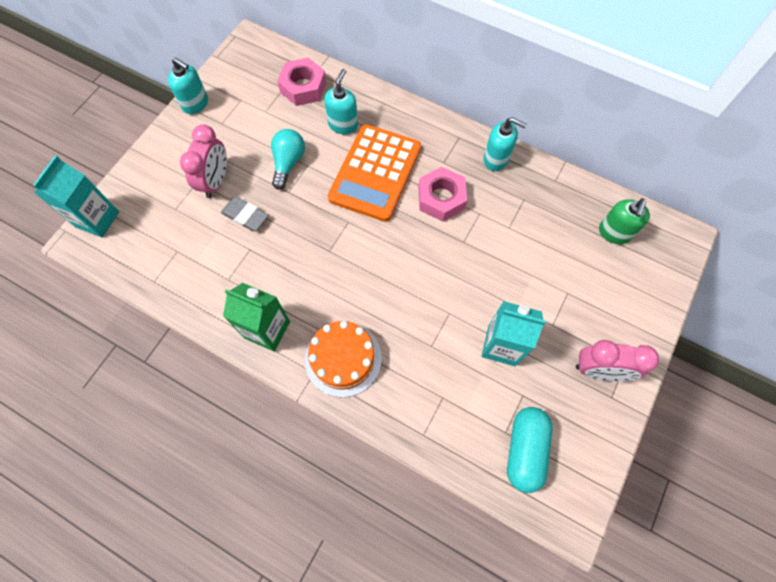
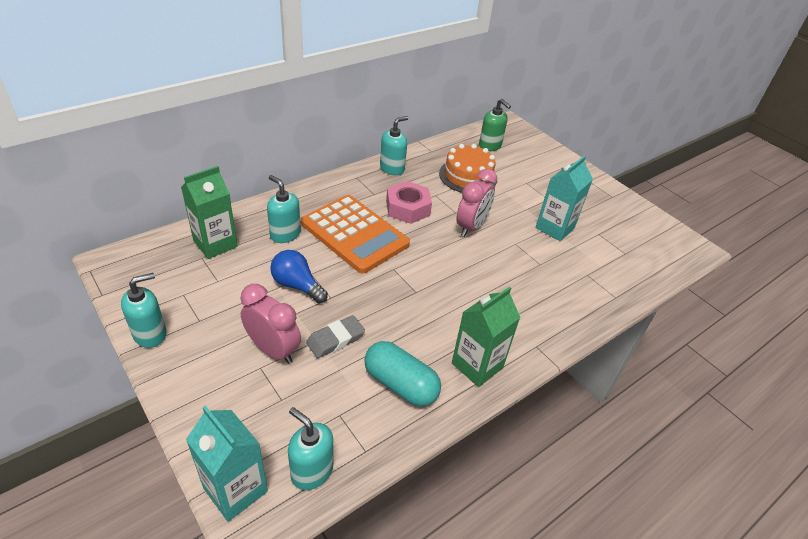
camera: 70 degrees left, 25 degrees down
(126, 255) = (311, 471): none -> turquoise soap dispenser
(288, 163) = (297, 285): turquoise light bulb -> blue light bulb
(303, 87) = (215, 244): pink nut -> green carton
(343, 358) = (530, 321): orange cake -> orange cake (468, 176)
(525, 450) = (641, 249): turquoise capsule -> turquoise capsule (400, 384)
(599, 370) = (591, 193): pink clock -> pink clock (471, 227)

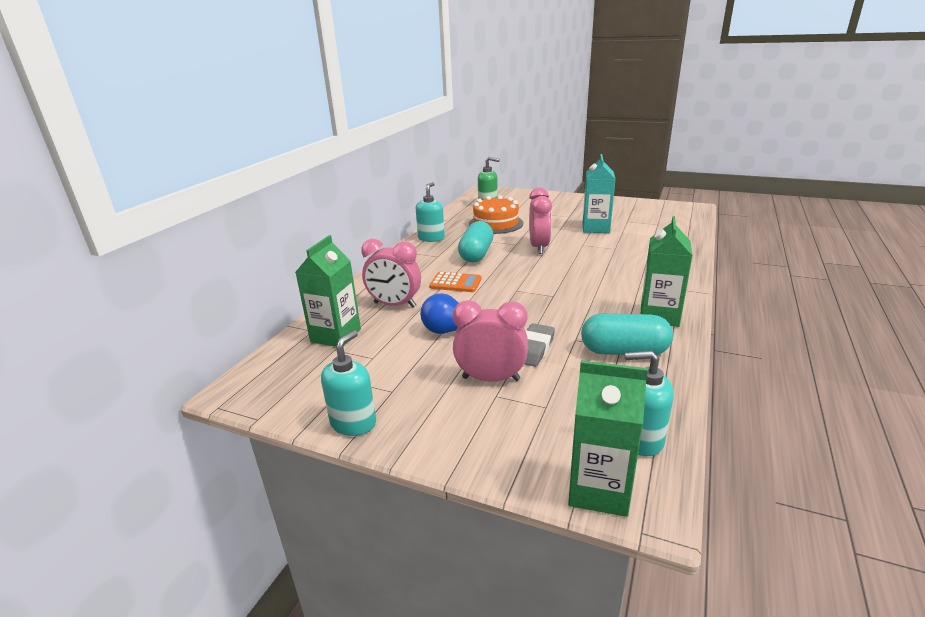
camera: 25 degrees left, 15 degrees down
(235, 490) = (599, 489): turquoise carton -> green carton
(285, 234) = (395, 305): turquoise soap dispenser -> pink clock
(354, 234) = (455, 283): orange calculator -> orange calculator, size x0.47
(408, 208) = (476, 254): pink nut -> turquoise capsule

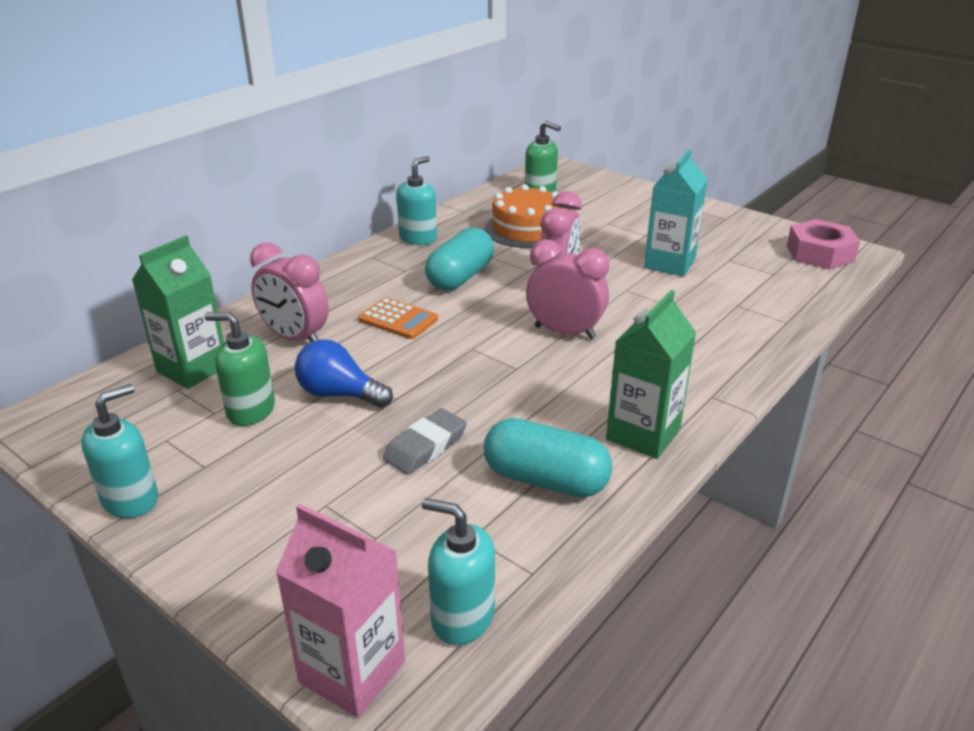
camera: 15 degrees right, 5 degrees up
(398, 351) = (250, 410): none -> green soap dispenser
(491, 379) = (336, 479): pink clock -> pink clock (564, 332)
(599, 489) = (352, 671): green carton -> pink carton
(673, 211) = (820, 253): none -> pink nut

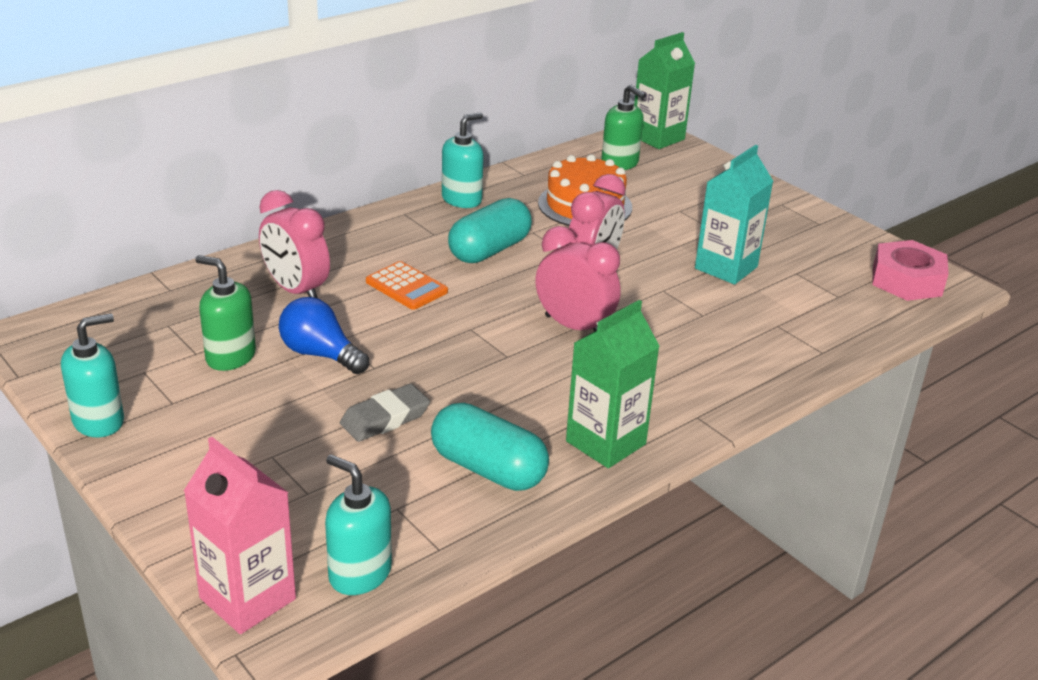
camera: 10 degrees right, 0 degrees up
(192, 369) = (187, 307): green carton -> green carton (657, 138)

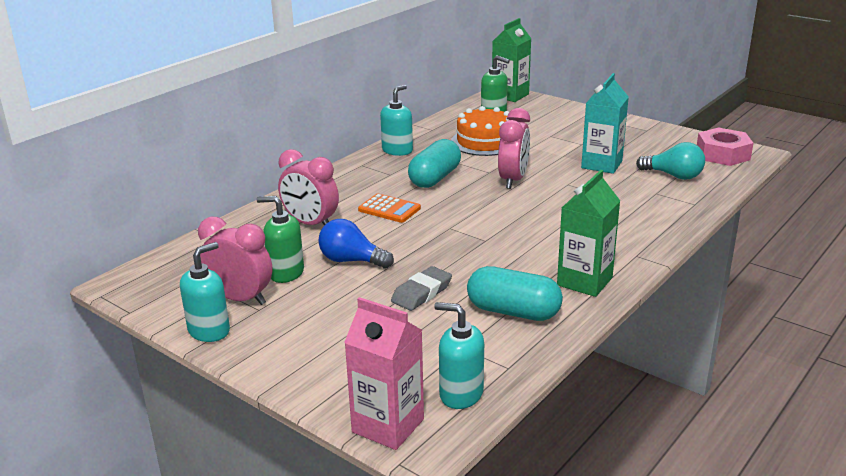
camera: 10 degrees left, 5 degrees down
(574, 327) = (521, 215): pink clock -> pink clock (240, 299)
(817, 302) = (673, 176): none -> turquoise light bulb

